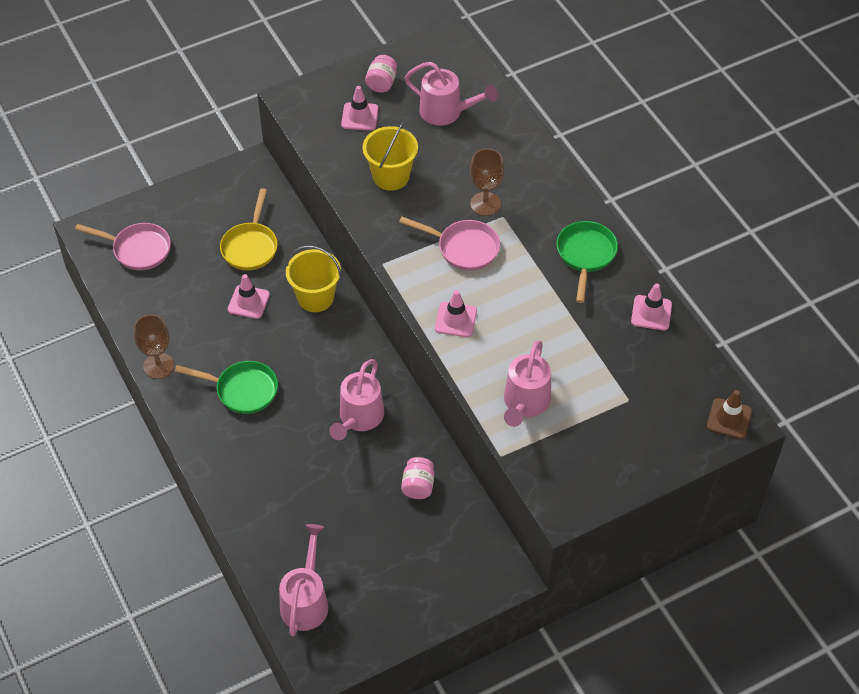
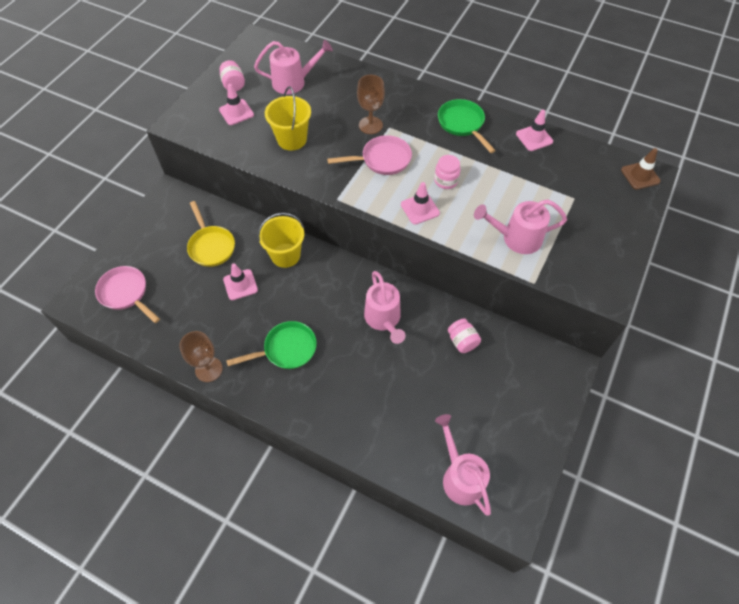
camera: 35 degrees left, 5 degrees up
(138, 249) = (126, 293): pink pan -> pink pan turned 120 degrees counterclockwise
(509, 306) = (446, 181): none -> pink jar
(525, 404) = (516, 238): pink watering can -> pink watering can turned 105 degrees clockwise

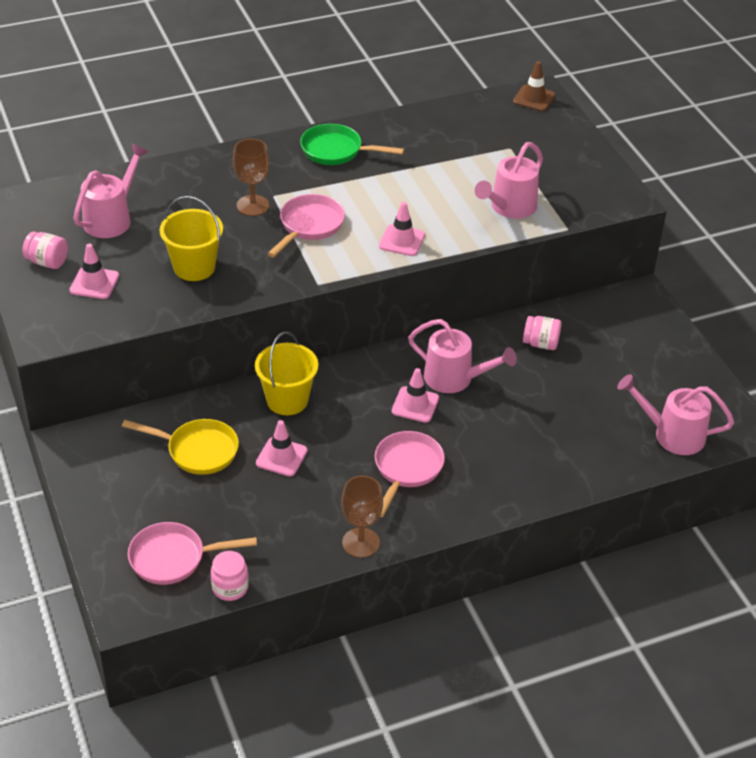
camera: 50 degrees left, 15 degrees down
(286, 349) = (406, 469): green pan -> pink pan
(446, 181) = (390, 204): pink jar -> pink jar (230, 587)
(534, 138) = (413, 122): pink traffic cone -> pink traffic cone (415, 405)

